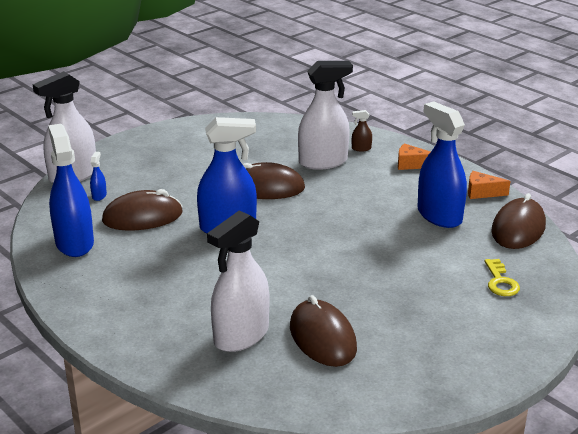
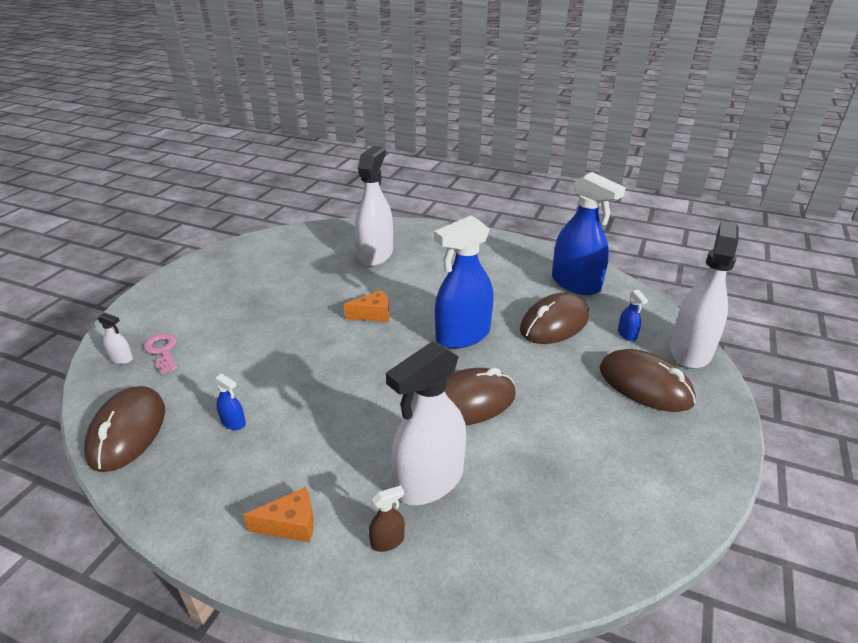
camera: 155 degrees right, 5 degrees up
(322, 338) = (315, 267): brown mouse -> brown mouse (645, 385)
(439, 216) = (233, 422): blue spray bottle -> blue spray bottle, size x0.40
(482, 192) = (171, 490): orange cheese -> orange cheese (373, 314)
(500, 282) = (163, 351): yellow key -> pink key
(539, 284) = (121, 358): none -> white spray bottle

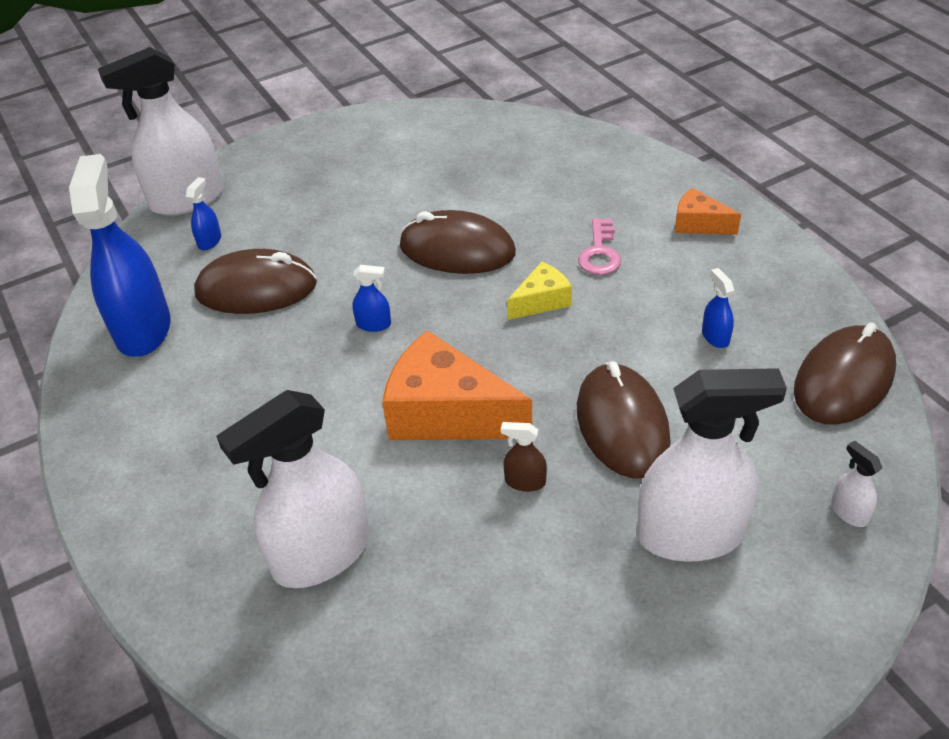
camera: 140 degrees left, 10 degrees up
(163, 351) = (782, 496): pink key -> pink key (600, 253)
(373, 314) = (447, 414): orange cheese -> orange cheese, size x1.95
(374, 393) = (542, 301): none -> yellow cheese
(387, 541) = (627, 184): brown spray bottle -> brown spray bottle (525, 482)
(429, 481) = (560, 206): white spray bottle -> white spray bottle (690, 534)
(462, 335) = (374, 324): blue spray bottle -> blue spray bottle, size x0.40
(645, 385) = (281, 193): brown mouse -> brown mouse (622, 425)

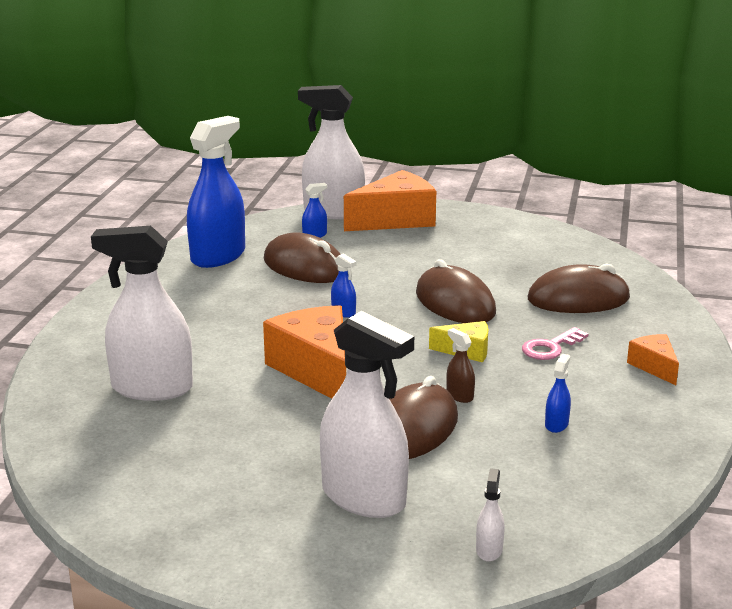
camera: 40 degrees right, 20 degrees down
(265, 176) = (396, 220): none -> orange cheese
(525, 482) = (308, 421): brown spray bottle -> brown spray bottle (459, 395)
(843, 380) = (613, 492): brown mouse -> brown mouse (578, 299)

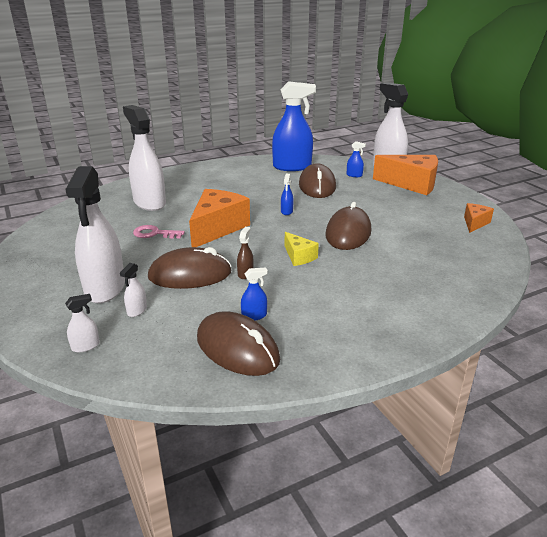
camera: 50 degrees right, 5 degrees up
(451, 492) = (137, 310): none -> white spray bottle
(550, 347) = (345, 279): pink key -> pink key (154, 233)
(578, 299) = (423, 265): brown mouse -> brown mouse (237, 348)
(654, 367) = (381, 324): orange cheese -> orange cheese (475, 223)

